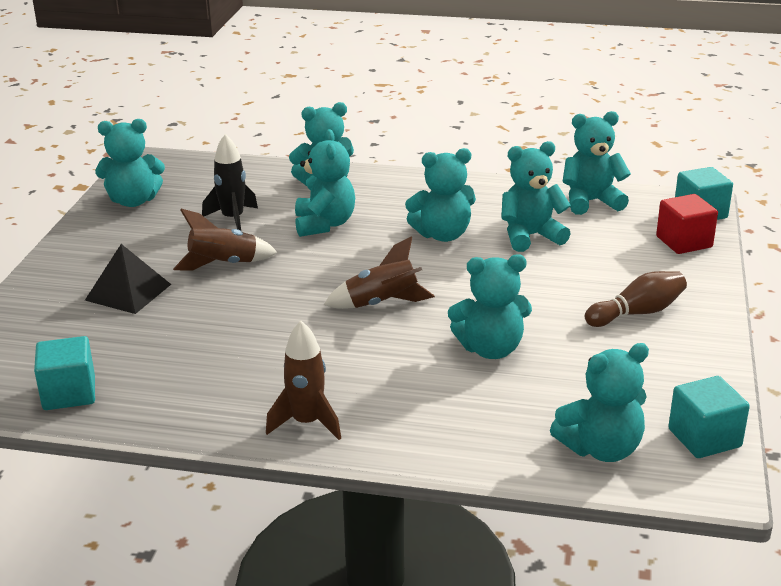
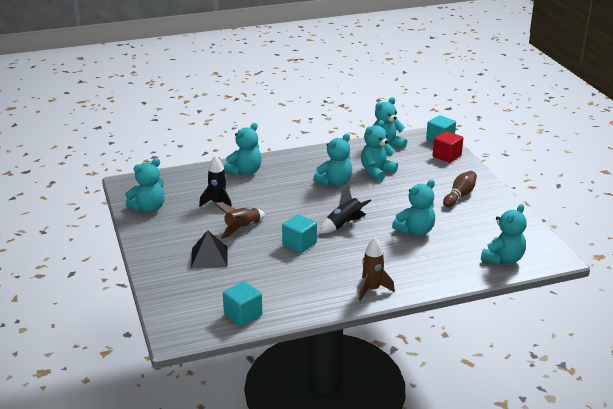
camera: 30 degrees left, 0 degrees up
(324, 224) = (270, 193): turquoise teddy bear -> none
(382, 303) = (344, 224): brown rocket -> black rocket
(704, 438) = (537, 241): turquoise cube -> turquoise cube (299, 244)

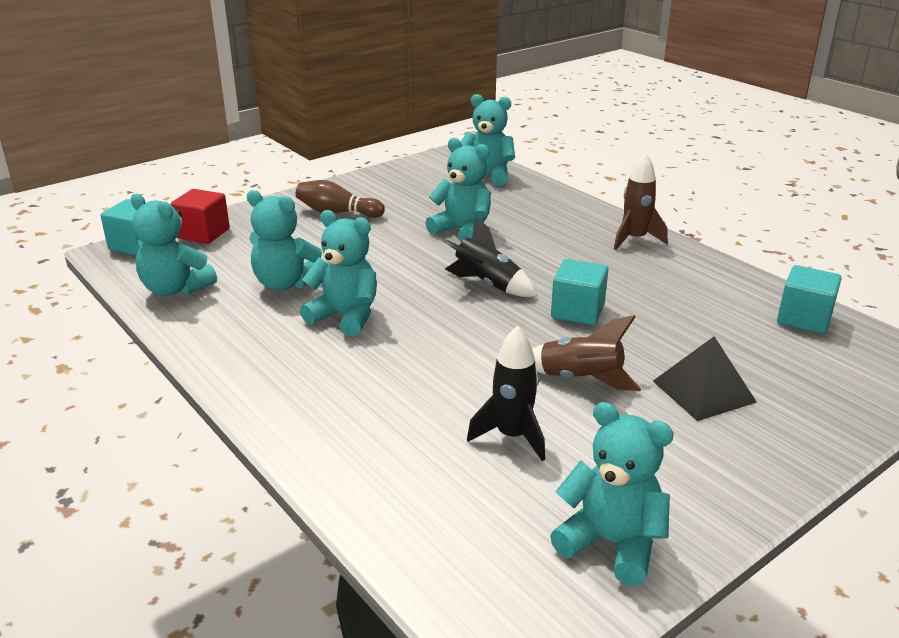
camera: 110 degrees left, 0 degrees up
(245, 171) = (347, 436): turquoise teddy bear -> none

